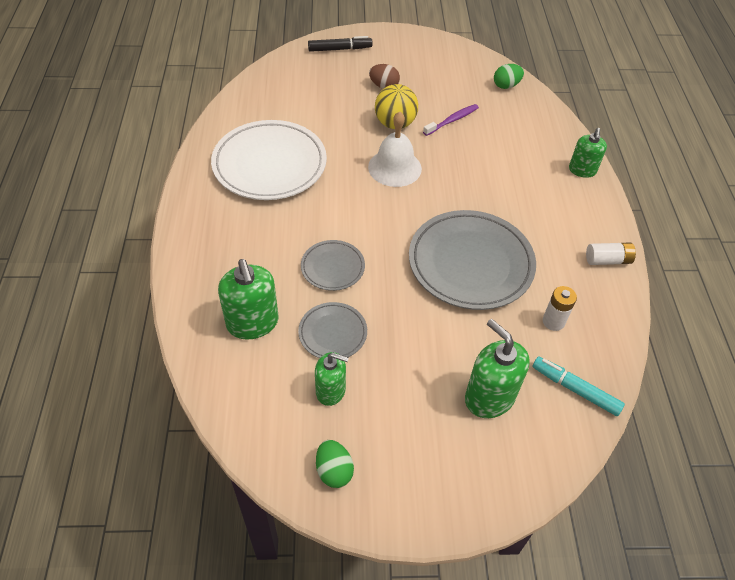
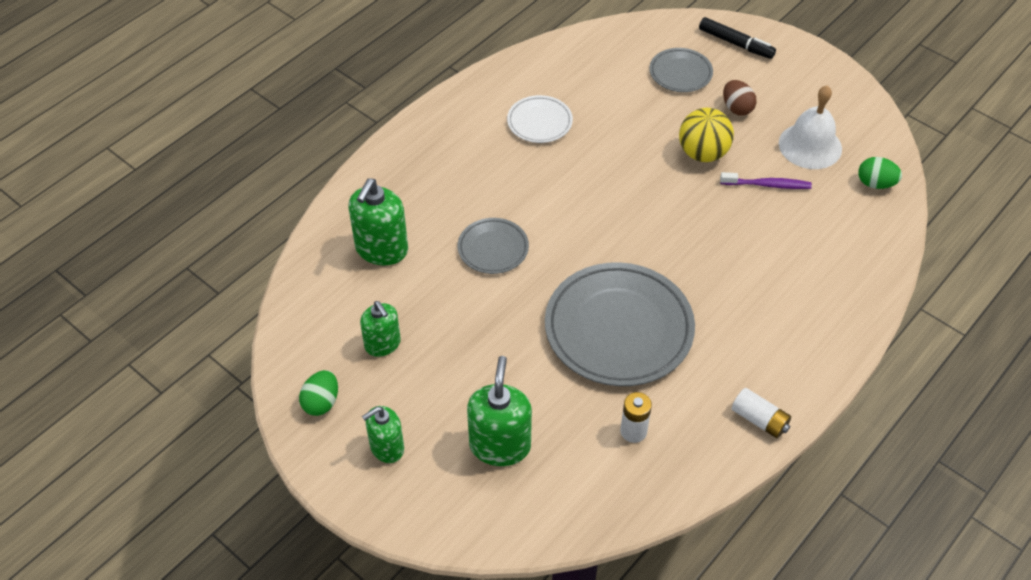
camera: 45 degrees right, 0 degrees up
(269, 164) = (539, 122): white plate -> white plate, size x0.50
(333, 333) = (433, 301): grey plate -> grey plate (680, 73)
(394, 167) = (652, 196): white bell -> white bell (810, 146)
(575, 390) = (581, 498): turquoise marker -> none
(582, 170) = (848, 321): green soap dispenser -> green soap dispenser (387, 447)

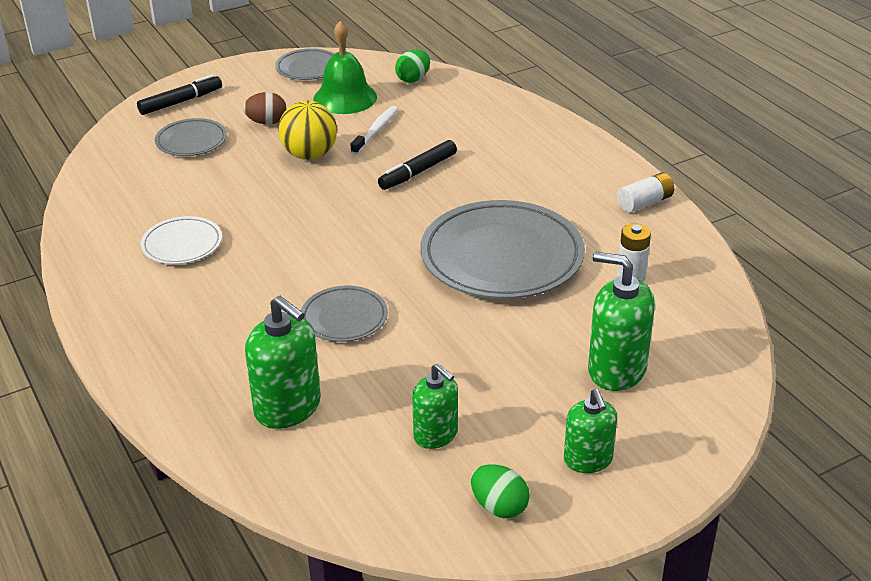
camera: 70 degrees left, 15 degrees down
(382, 344) = (436, 434): green soap dispenser -> green soap dispenser turned 60 degrees clockwise
(717, 234) = (418, 172): none -> black marker
(767, 185) = (376, 131): purple toothbrush -> white toothbrush
(810, 146) = (345, 98): white bell -> green bell
(845, 103) = (308, 68): none -> grey plate

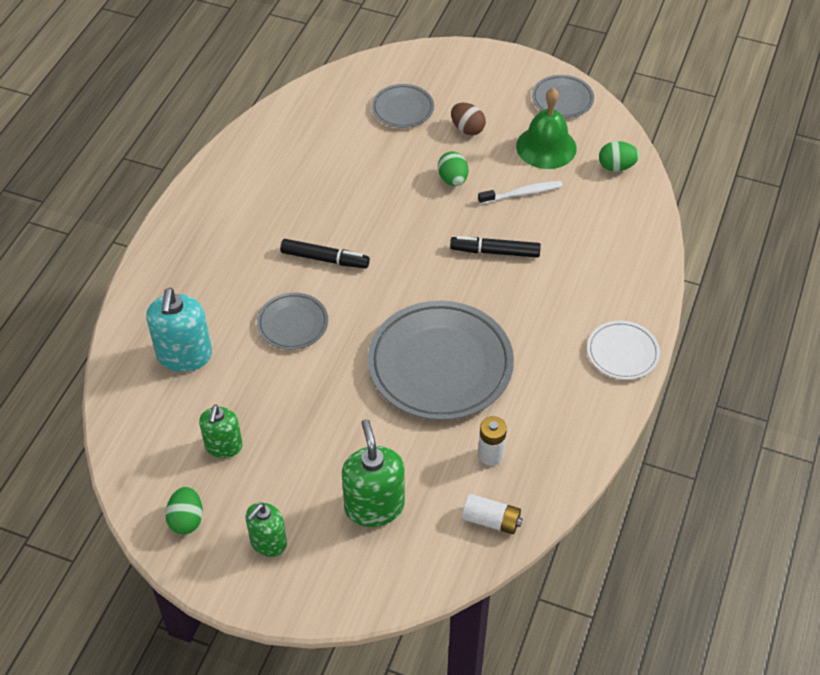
camera: 50 degrees right, 15 degrees up
(180, 102) = (442, 68): black marker -> black marker (324, 259)
(182, 244) = (288, 190): white plate -> white plate (622, 353)
(288, 407) = (184, 355): green soap dispenser -> turquoise soap dispenser
(310, 155) = (453, 180): yellow ball -> green egg
(645, 203) = (597, 410): white battery -> white battery (491, 520)

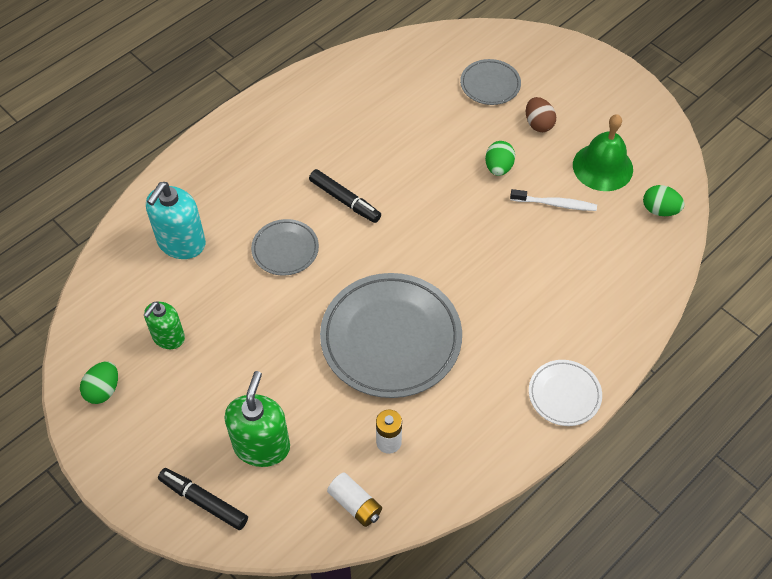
camera: 25 degrees right, 5 degrees up
(268, 542) = (157, 439): green soap dispenser -> none
(495, 252) = (499, 251): black marker -> black marker (204, 501)
(562, 99) = (643, 126): grey plate -> none

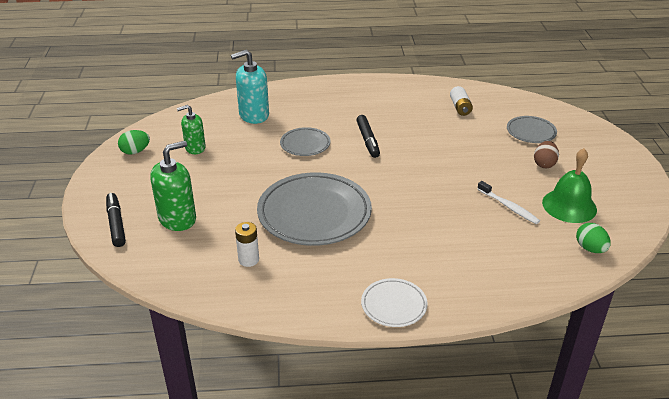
camera: 40 degrees right, 20 degrees down
(355, 504) = (190, 276): white battery -> white battery (460, 107)
(498, 167) = (488, 171): green egg -> none

